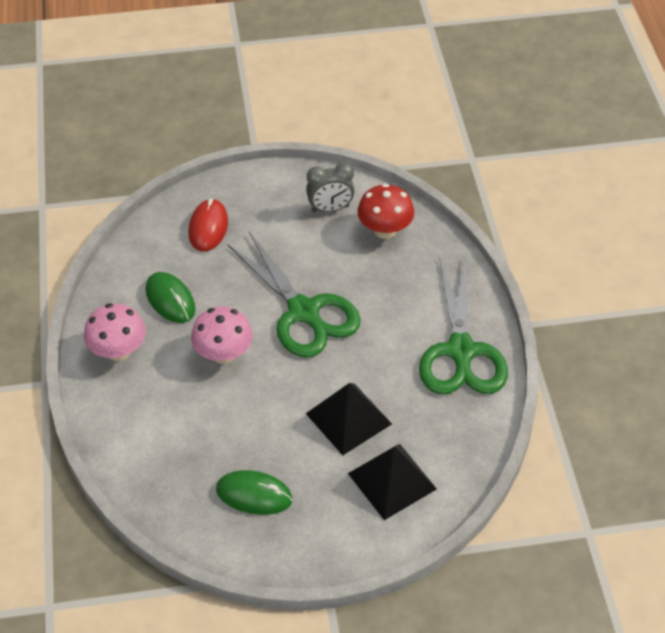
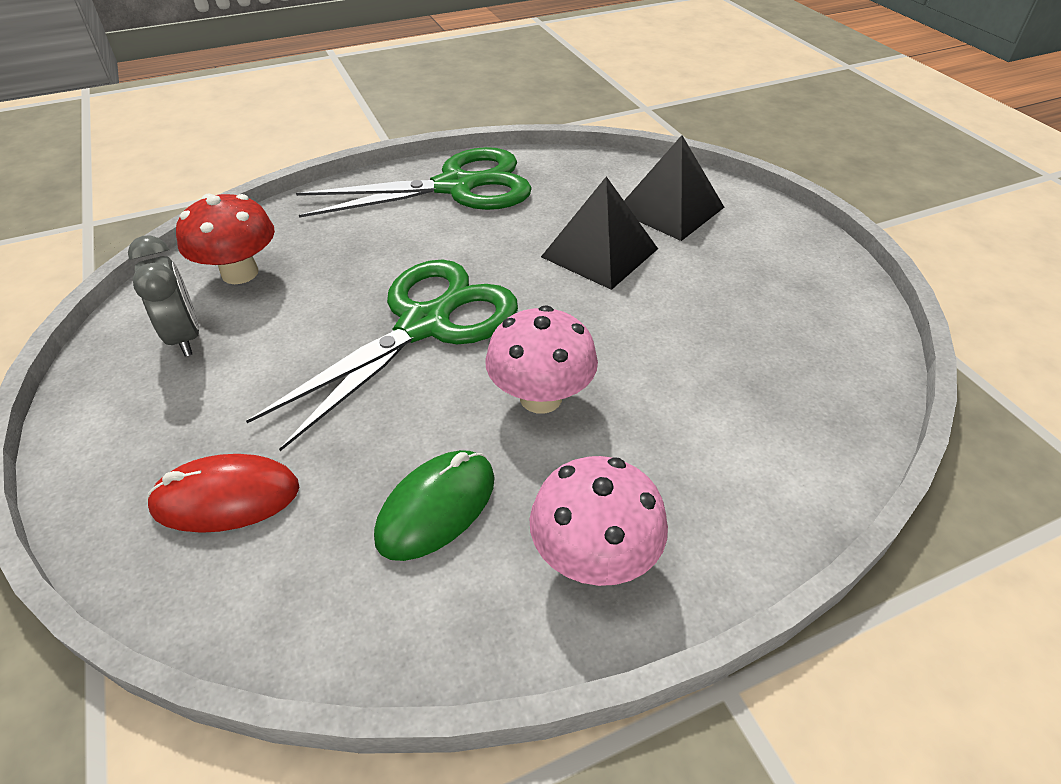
camera: 105 degrees left, 5 degrees down
(254, 494) = (768, 310): green mouse -> none

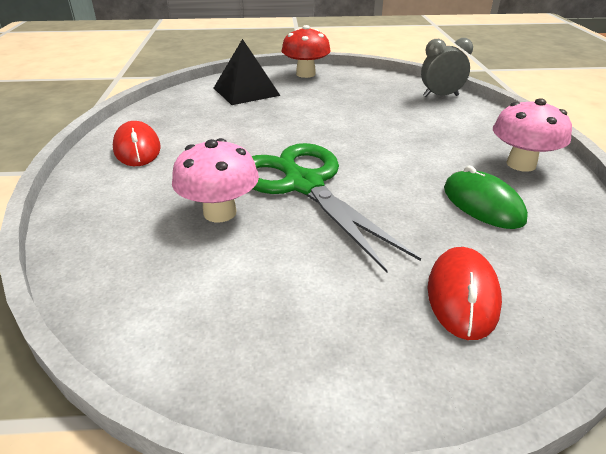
camera: 70 degrees left, 10 degrees down
(185, 337) = (234, 315): grey clock -> grey clock (440, 96)
(240, 273) = (152, 272): red mushroom -> red mushroom (305, 74)
(456, 187) = (137, 148): green scissors -> red mouse
(540, 397) = (398, 157): pink mushroom -> pink mushroom (220, 212)
(600, 252) = (271, 117): black pyramid -> none

